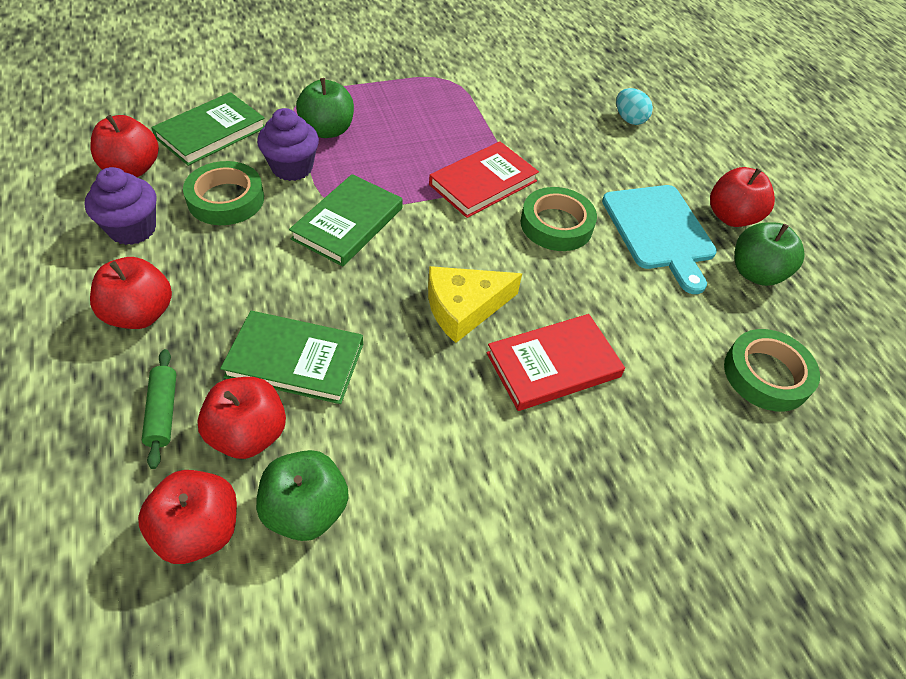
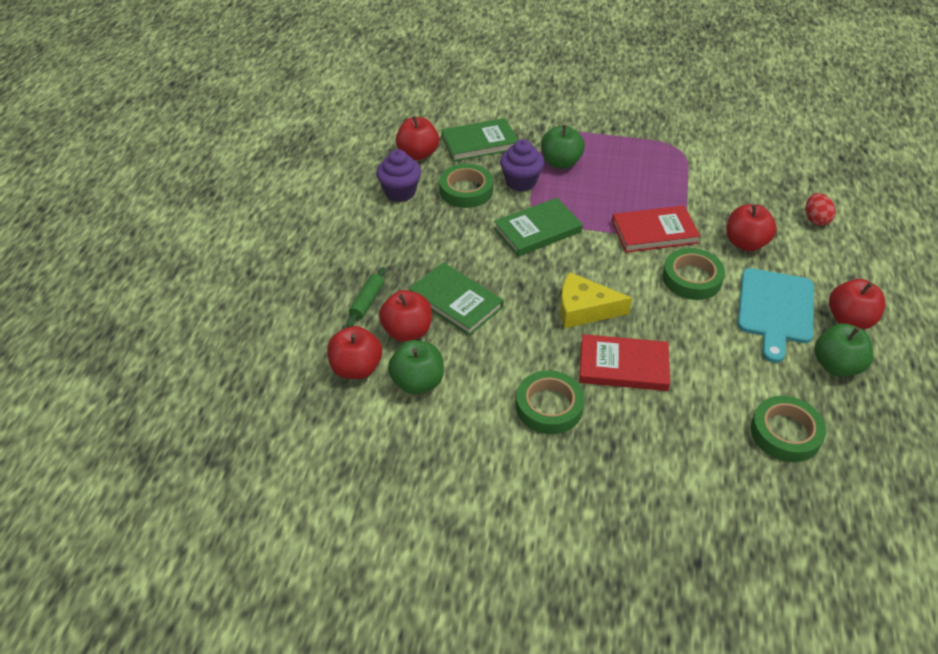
camera: 35 degrees right, 5 degrees down
(140, 314) = (380, 244): red apple -> red apple (745, 243)
(502, 463) = (549, 406): none -> green tape
(629, 119) = (816, 219): turquoise egg -> red egg

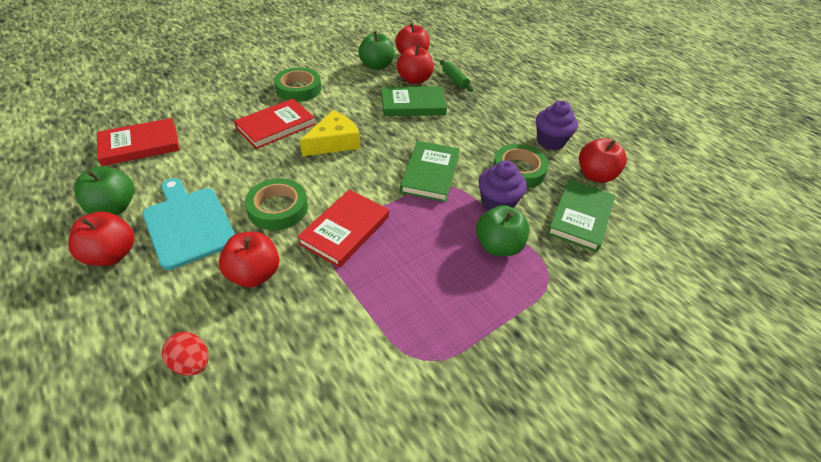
camera: 130 degrees right, 0 degrees up
(785, 433) = (140, 145): green tape -> red book

